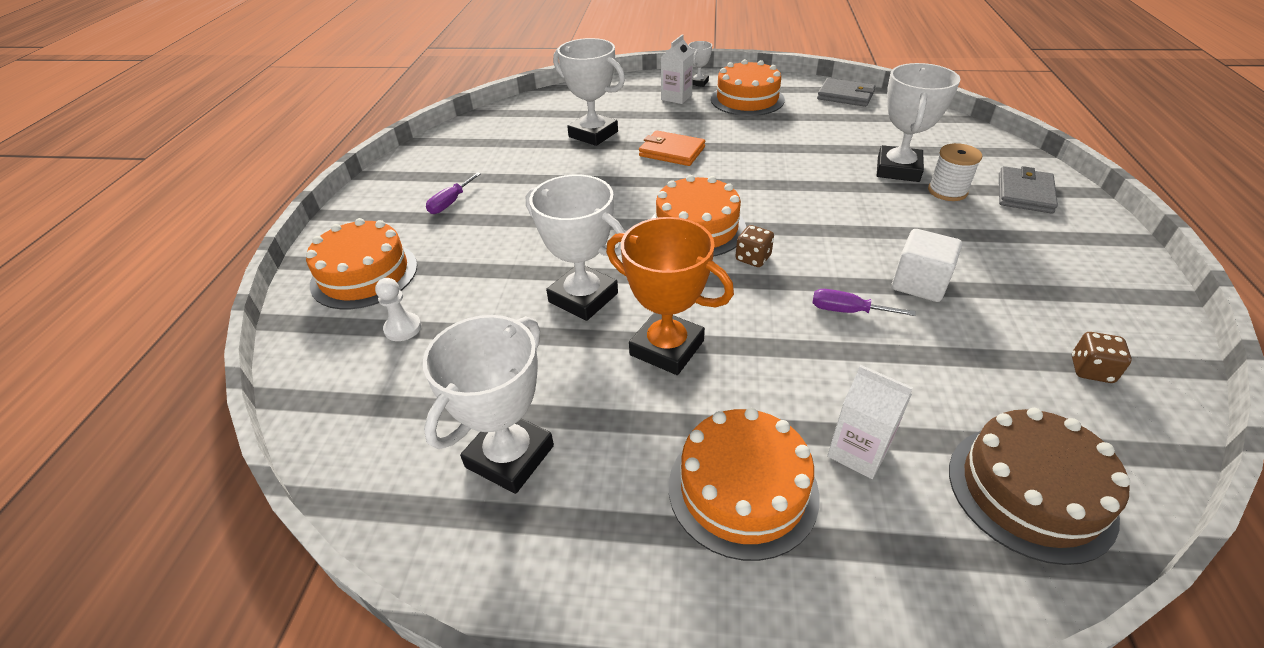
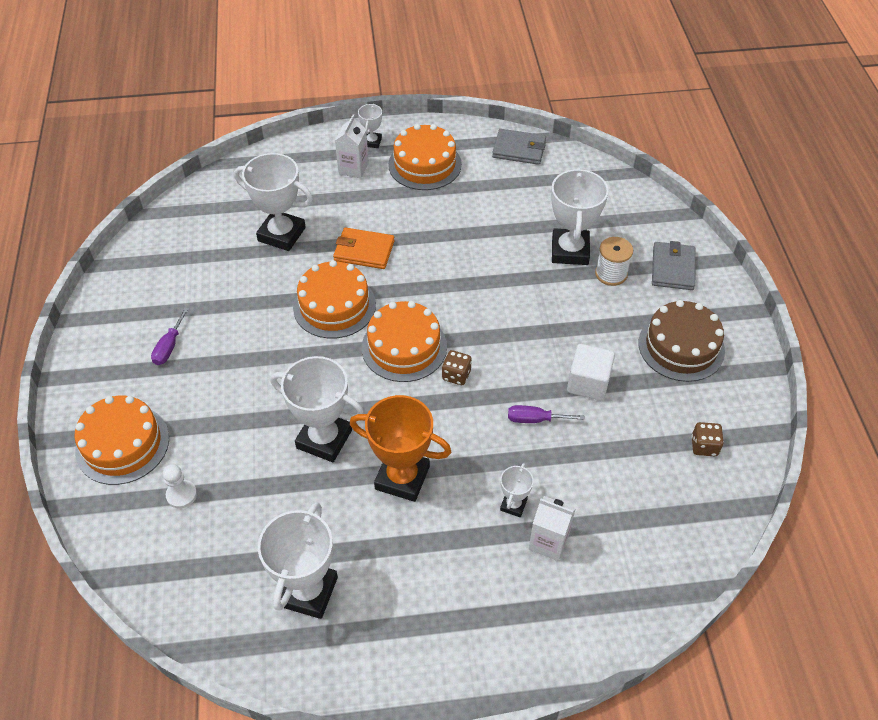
camera: 15 degrees left, 10 degrees up
(742, 489) = (475, 585): orange cake -> orange cake (334, 305)
(810, 399) = (513, 505): none -> white trophy
(1030, 491) = (656, 550): brown cake -> brown cake (681, 346)

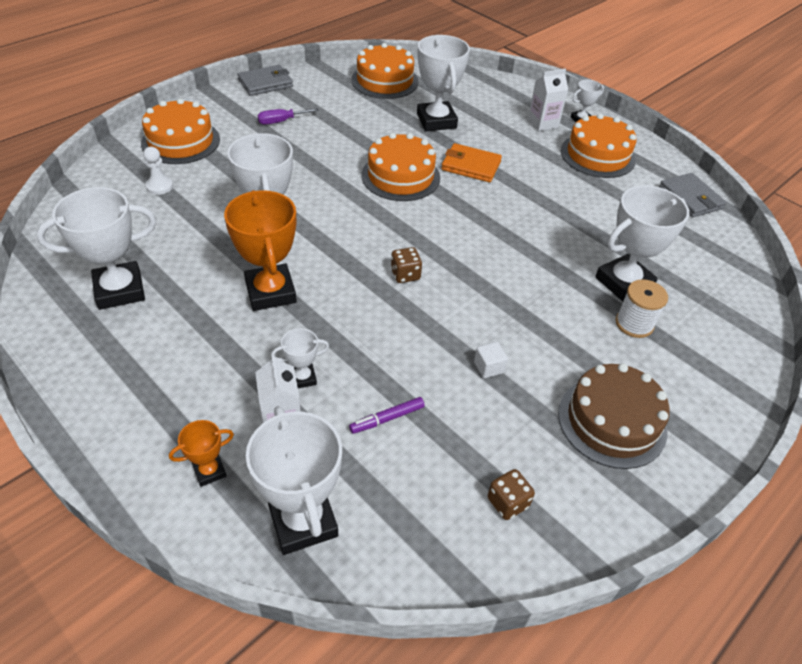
camera: 50 degrees right, 5 degrees down
(364, 251) = (471, 166): orange wallet -> orange wallet turned 45 degrees counterclockwise
(404, 347) = (401, 231): orange cake -> orange cake (385, 81)
(535, 419) = (409, 348): purple screwdriver -> none
(560, 612) = (209, 471): none -> orange trophy
(588, 383) = (489, 367): white cube -> white cube, size x0.55
(590, 473) = (387, 419): none -> purple marker
(643, 573) = (303, 521): none -> white trophy
(673, 268) = (700, 368): grey wallet -> grey wallet (265, 83)

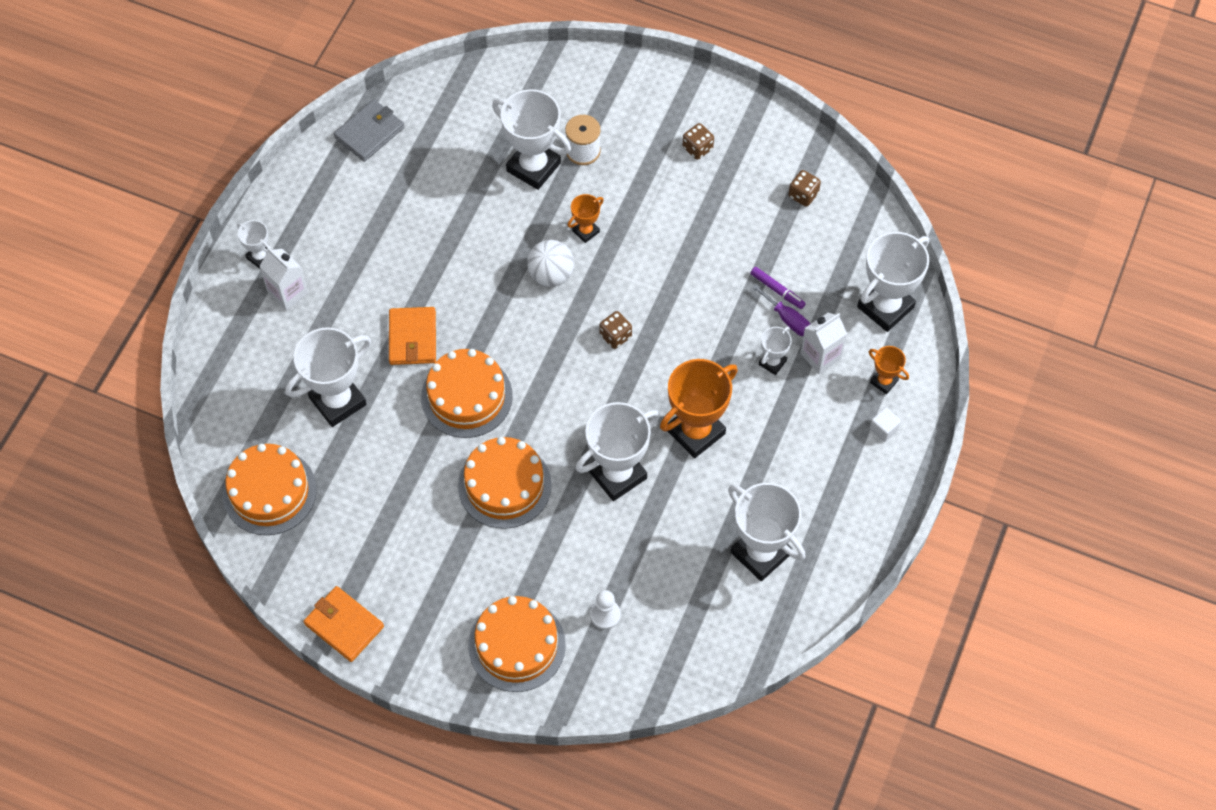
camera: 110 degrees left, 15 degrees up
(265, 83) = (344, 625): grey wallet -> orange wallet
(281, 121) = (422, 562): purple screwdriver -> purple screwdriver (787, 319)
(302, 378) = (772, 362): white trophy -> white trophy turned 75 degrees clockwise
(489, 367) = (689, 240): white cube -> white cube (883, 429)
(493, 256) = (551, 275): none -> white ball
(533, 293) = (586, 231): none -> orange trophy
(597, 155) = (329, 226): orange cake -> orange cake (504, 485)
(612, 421) = (697, 148): brown cake -> brown dice

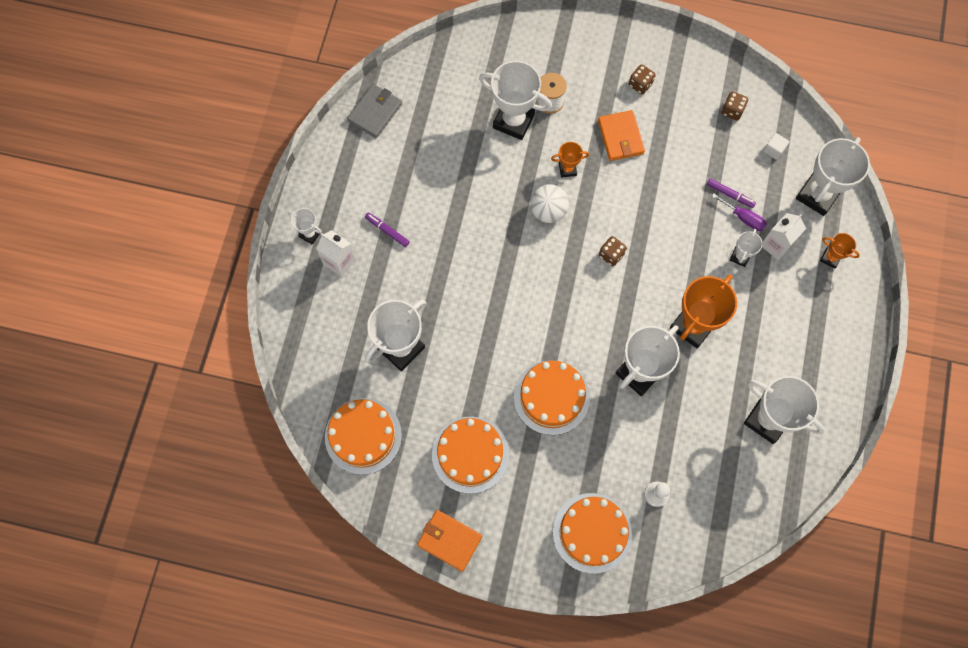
camera: 10 degrees left, 10 degrees up
(352, 268) = (387, 231): none -> purple marker
(412, 338) = (449, 283): orange wallet -> orange wallet (620, 137)
(466, 396) = (504, 326): orange cake -> orange cake (470, 454)
(586, 231) = (567, 169): orange trophy -> orange trophy turned 45 degrees clockwise
(883, 429) = (839, 298): white cube -> white cube (773, 150)

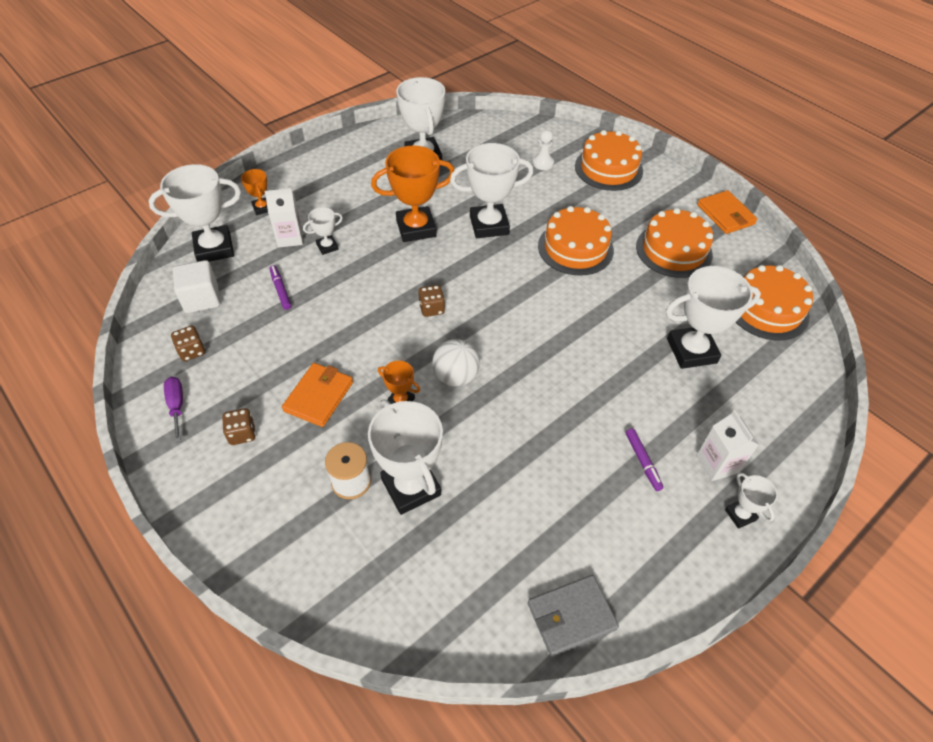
camera: 145 degrees left, 20 degrees down
(743, 218) = (291, 268): purple screwdriver -> purple screwdriver (177, 406)
(773, 150) = (201, 299): white cube -> white cube, size x1.81

